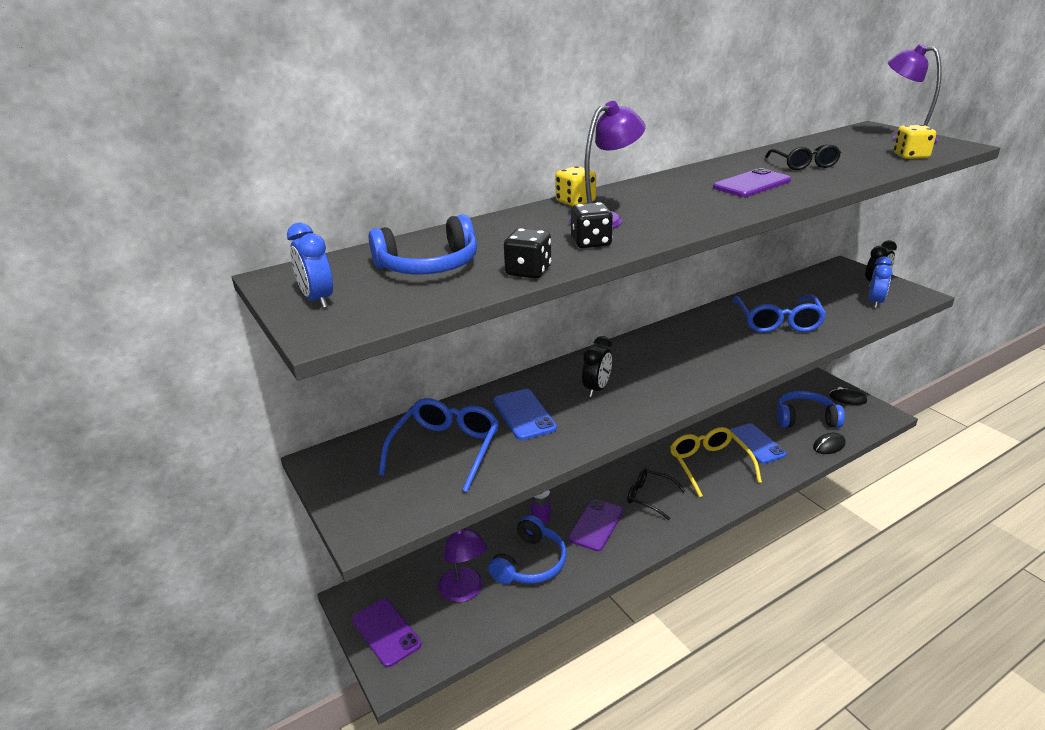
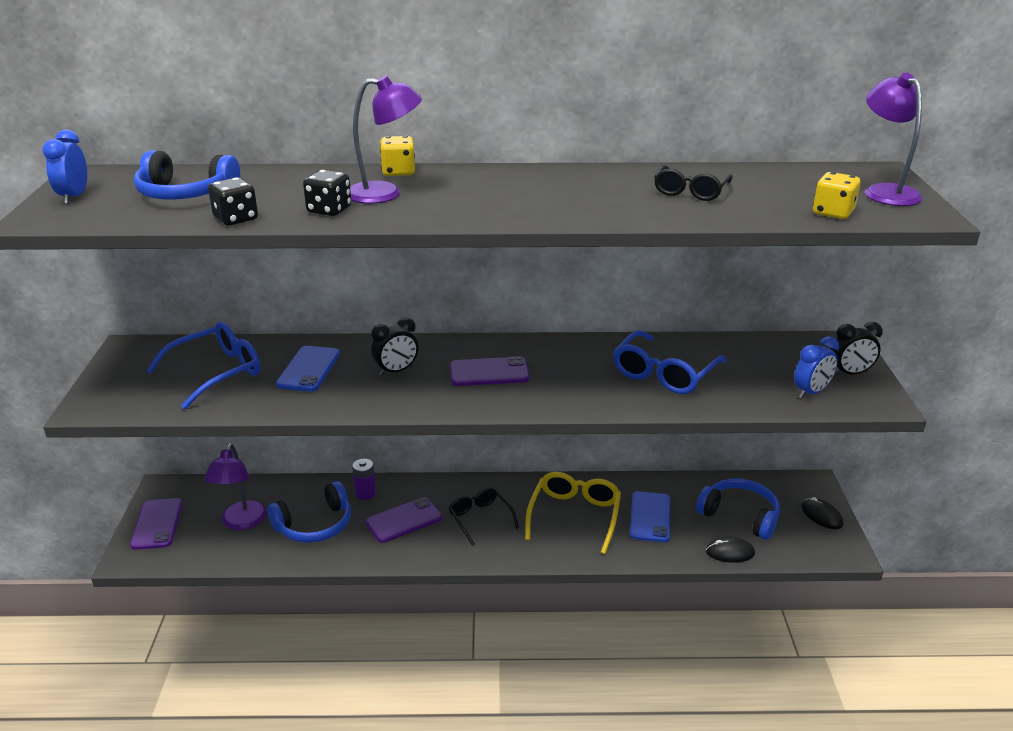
camera: 30 degrees right, 0 degrees up
(751, 184) = (587, 197): purple phone -> purple phone (489, 372)

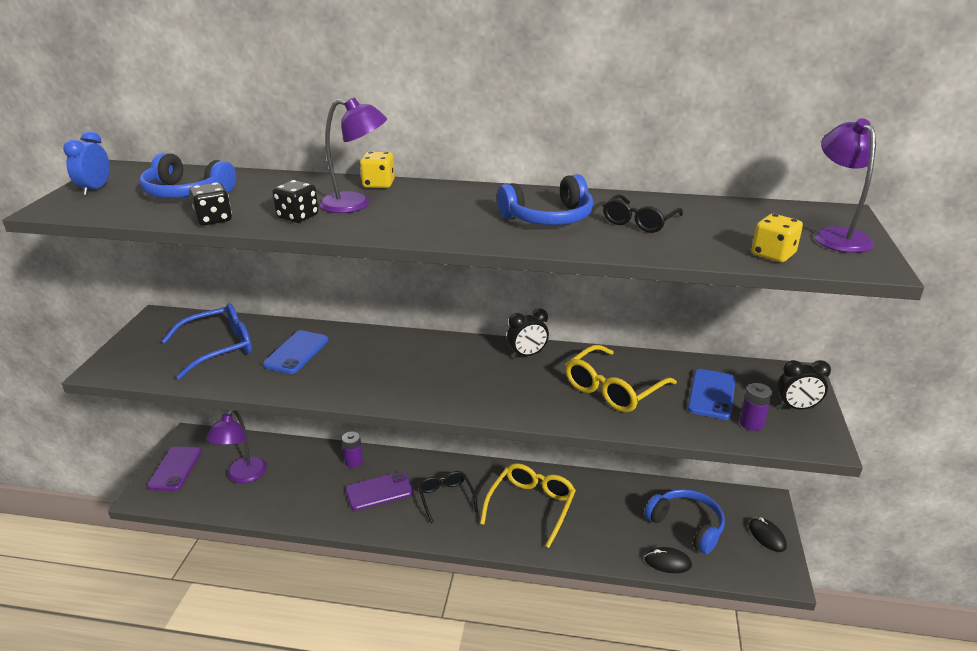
camera: 10 degrees right, 0 degrees up
(314, 525) = (302, 486): blue headphones -> blue headphones (548, 218)
(396, 371) = (370, 362): black clock -> black clock (527, 355)
(489, 372) = (451, 371): purple phone -> none
(650, 517) = (601, 516): blue phone -> blue phone (712, 394)
(664, 373) = (613, 389): blue glasses -> yellow glasses
(811, 392) = (751, 423): blue clock -> purple battery

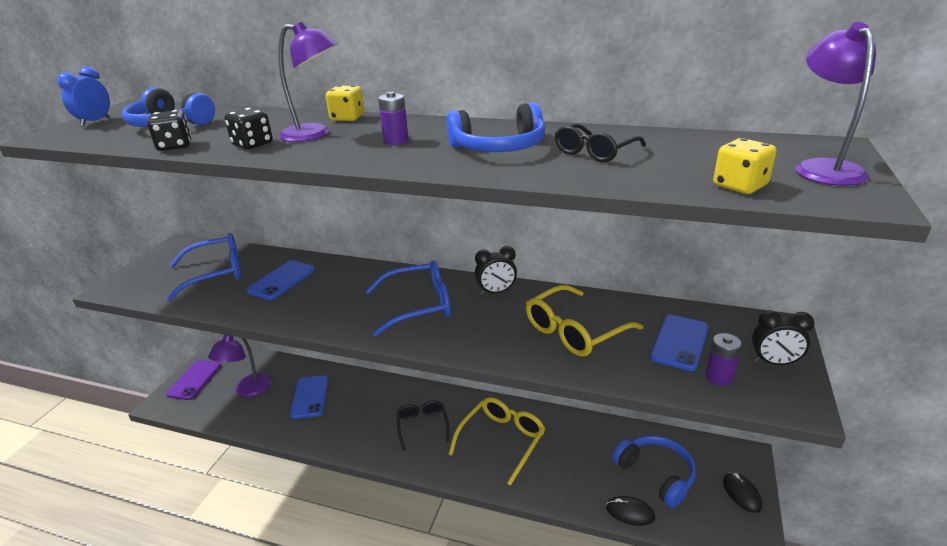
camera: 10 degrees right, 0 degrees up
(315, 478) = (310, 397): none -> blue phone
(353, 462) = (348, 384): purple battery -> purple battery (396, 141)
(379, 491) = (363, 414): purple phone -> none
(452, 372) = (418, 305): none -> blue glasses

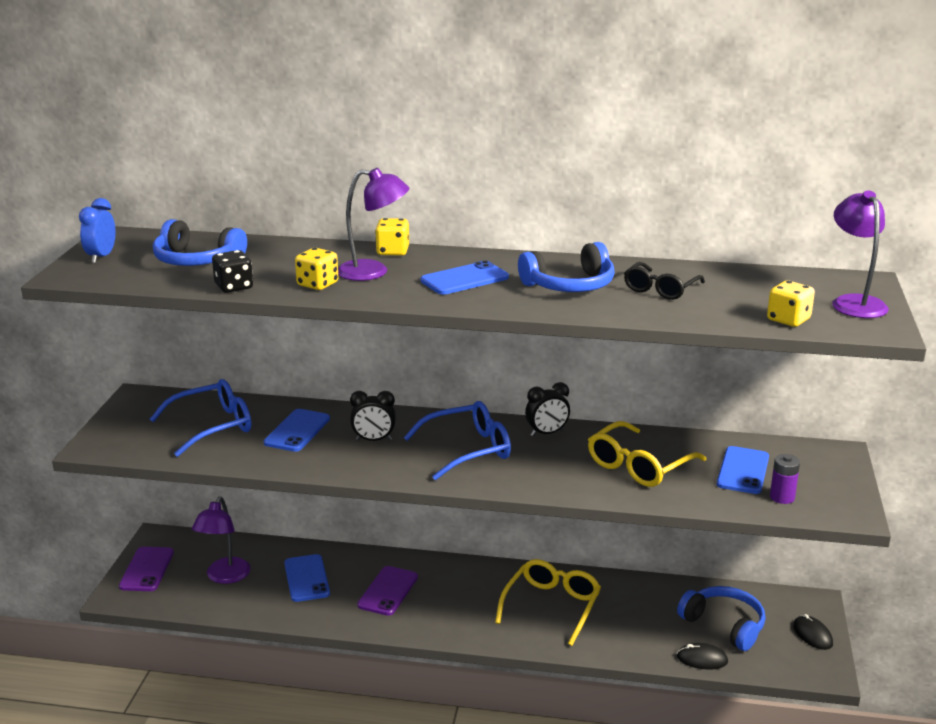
camera: 10 degrees left, 5 degrees down
(252, 144) = (317, 284): black dice -> yellow dice
(369, 414) = (388, 591): none -> purple phone
(396, 141) = (464, 279): purple battery -> blue phone
(422, 426) = (456, 598): black glasses -> none
(774, 362) = (831, 483): black clock -> black clock (373, 440)

